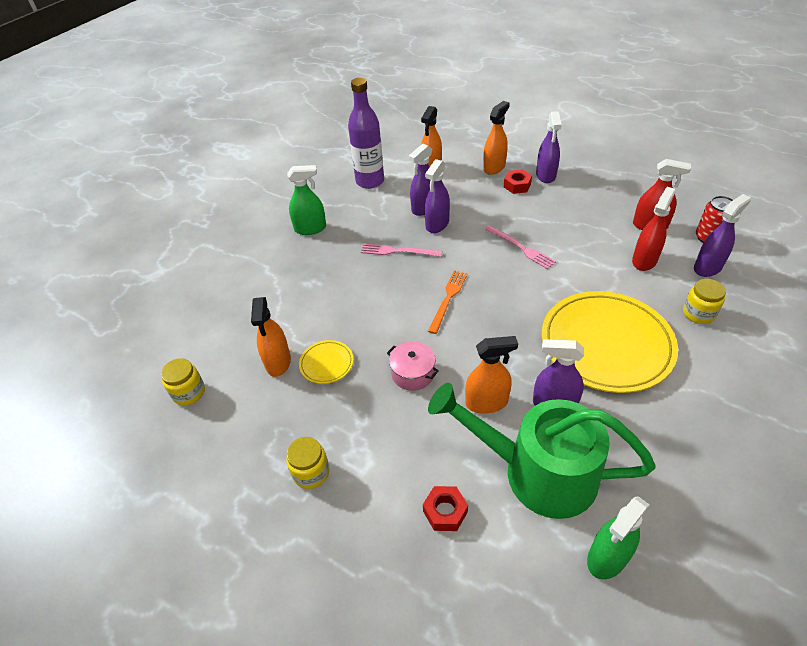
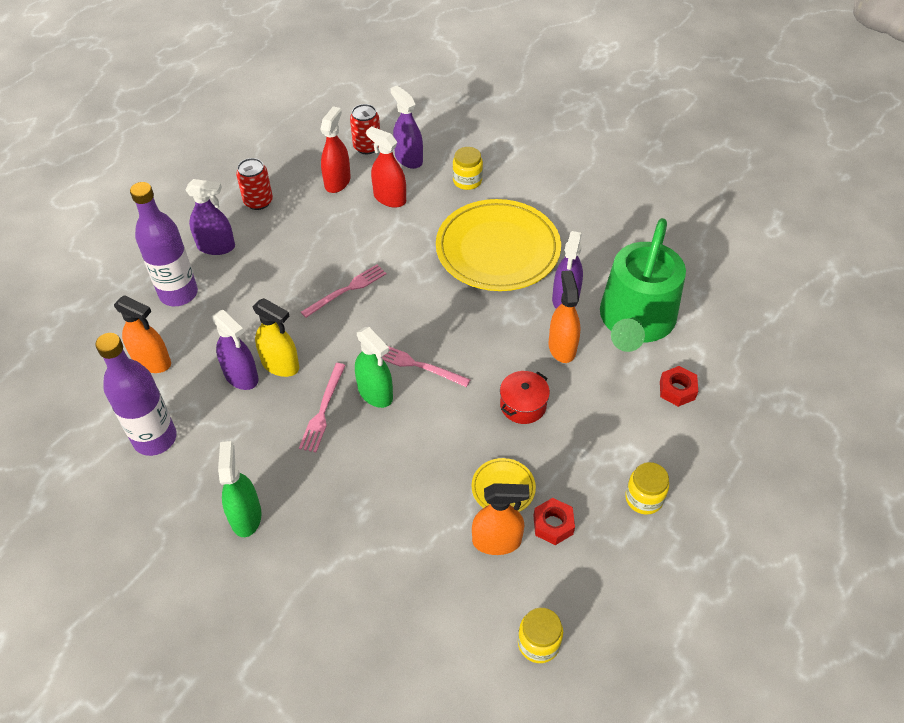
camera: 90 degrees left, 5 degrees up
(413, 373) = (523, 405): pink pot -> red pot
(437, 224) = (280, 365): purple spray bottle -> yellow spray bottle
(448, 299) = (417, 365): orange fork -> pink fork
(494, 167) = (178, 293): orange spray bottle -> purple bottle
(517, 185) = (227, 276): red nut -> red nut (553, 525)
(604, 187) = (258, 201): none -> red can
(607, 557) = (705, 292): green spray bottle -> green spray bottle (375, 393)

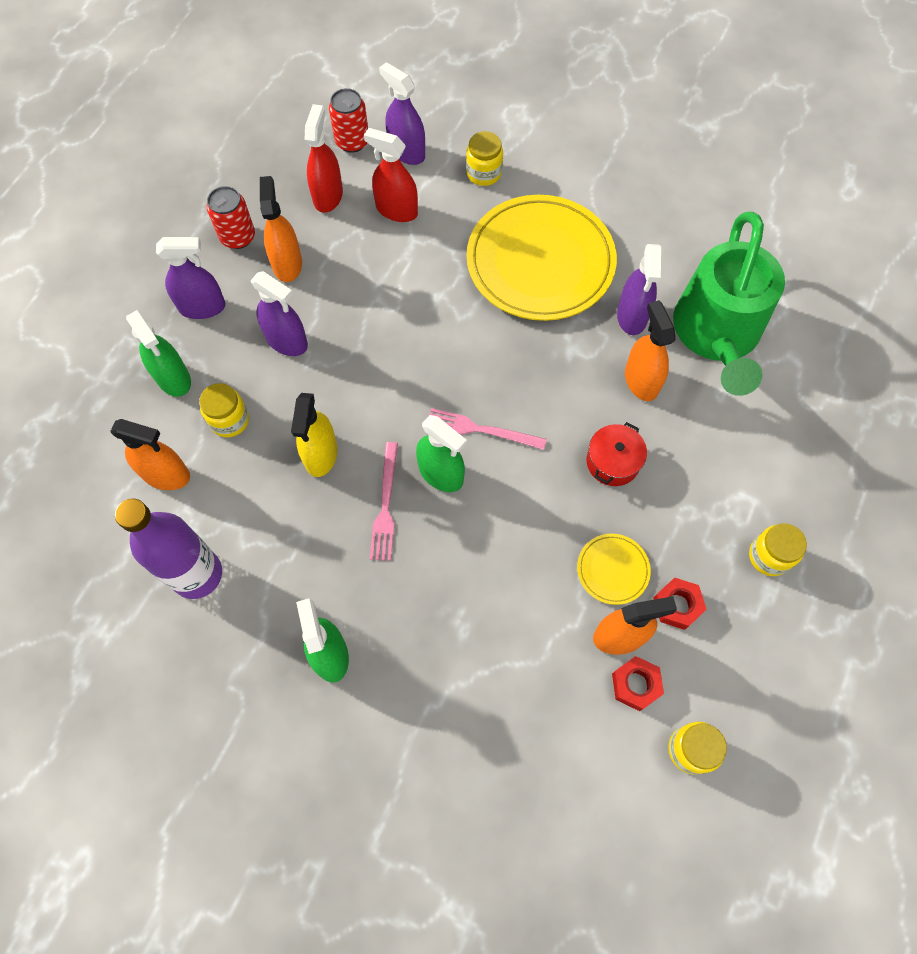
camera: 10 degrees left, 15 degrees up
(178, 293) = (173, 378): purple bottle -> green spray bottle
(214, 329) = (229, 420): none -> yellow jar
(241, 376) = (278, 477): purple spray bottle -> purple spray bottle (287, 341)
(280, 365) = (321, 454): yellow spray bottle -> yellow spray bottle turned 75 degrees clockwise
(292, 225) = (287, 264): none -> orange spray bottle
(346, 290) = (375, 343): pink fork -> none
(677, 390) = (780, 415): red nut -> red nut (635, 684)

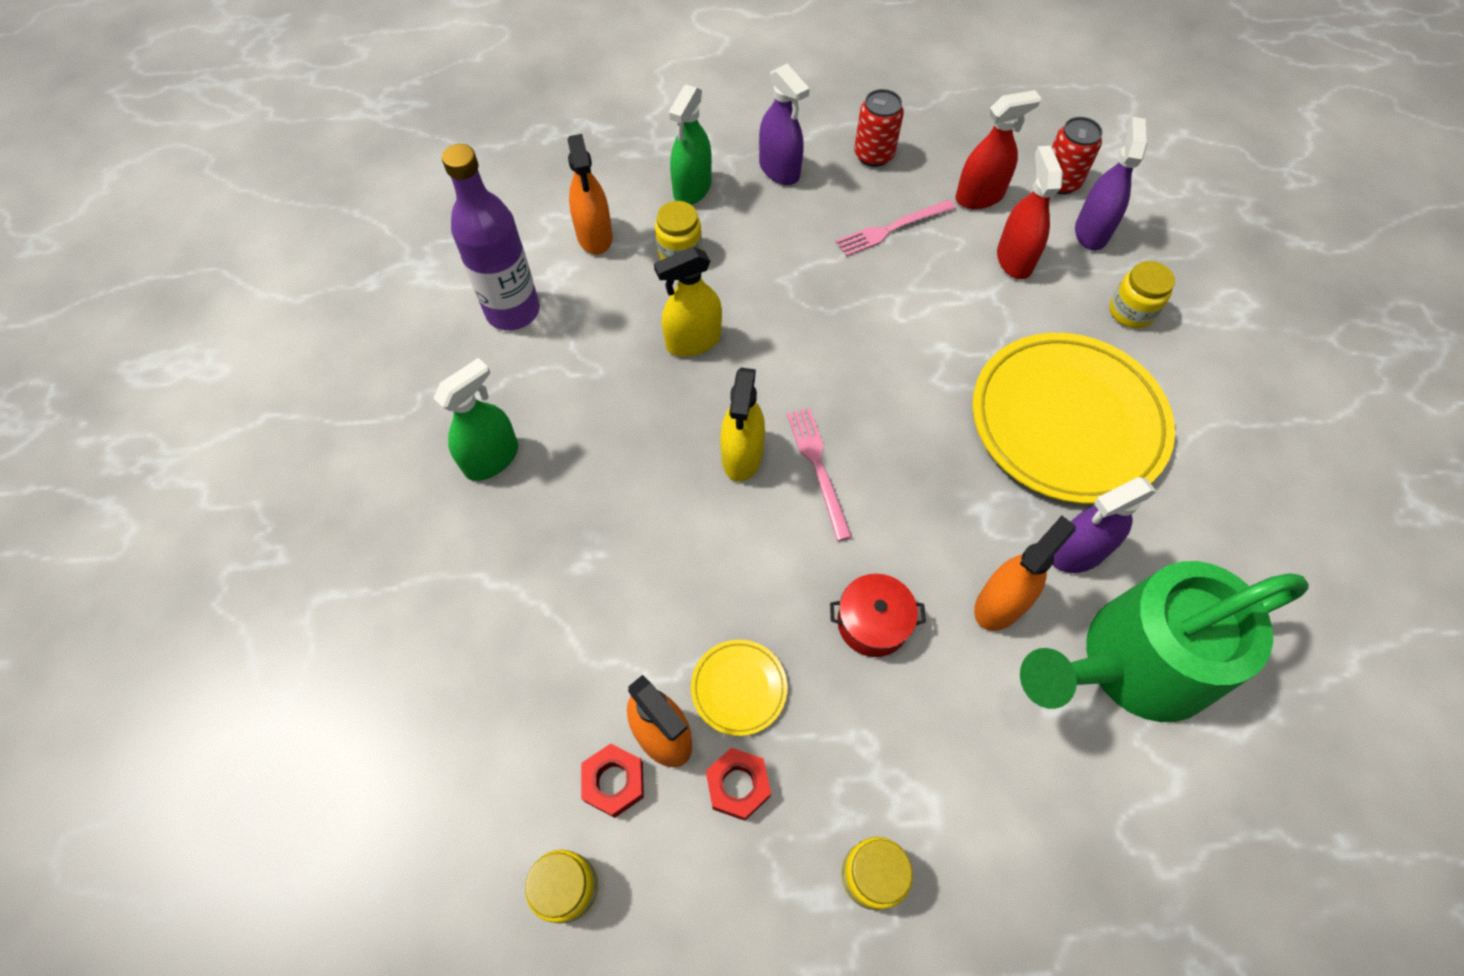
camera: 60 degrees right, 5 degrees down
(287, 264) = (876, 206): orange spray bottle -> none
(287, 341) = (793, 250): purple spray bottle -> none
(385, 505) = (675, 424): pink fork -> pink fork (892, 229)
(441, 473) = (742, 456): green spray bottle -> yellow spray bottle

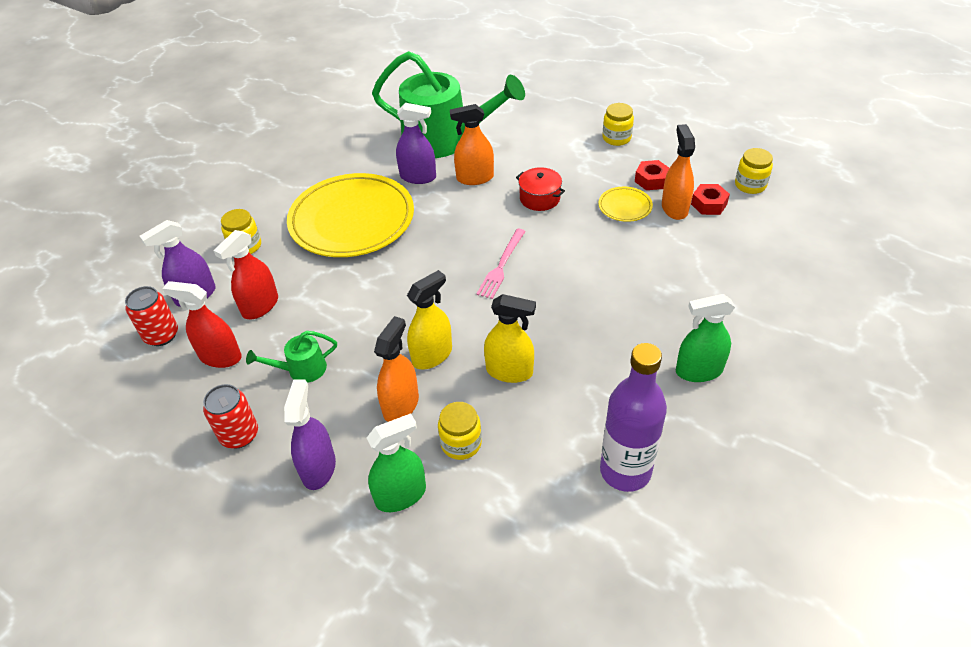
camera: 140 degrees left, 15 degrees down
(594, 236) = (515, 500): orange spray bottle -> orange spray bottle (401, 405)
(742, 456) = (538, 292): yellow spray bottle -> yellow spray bottle (432, 355)
(892, 229) = (302, 369): pink fork -> green watering can

